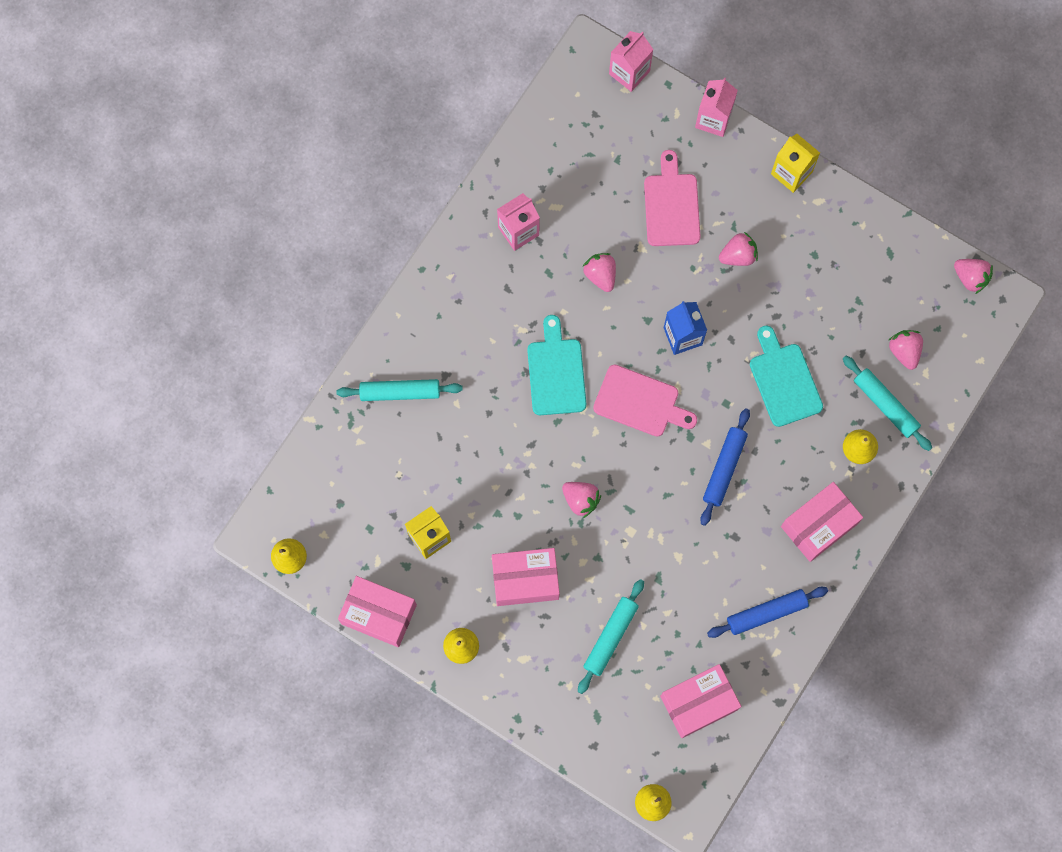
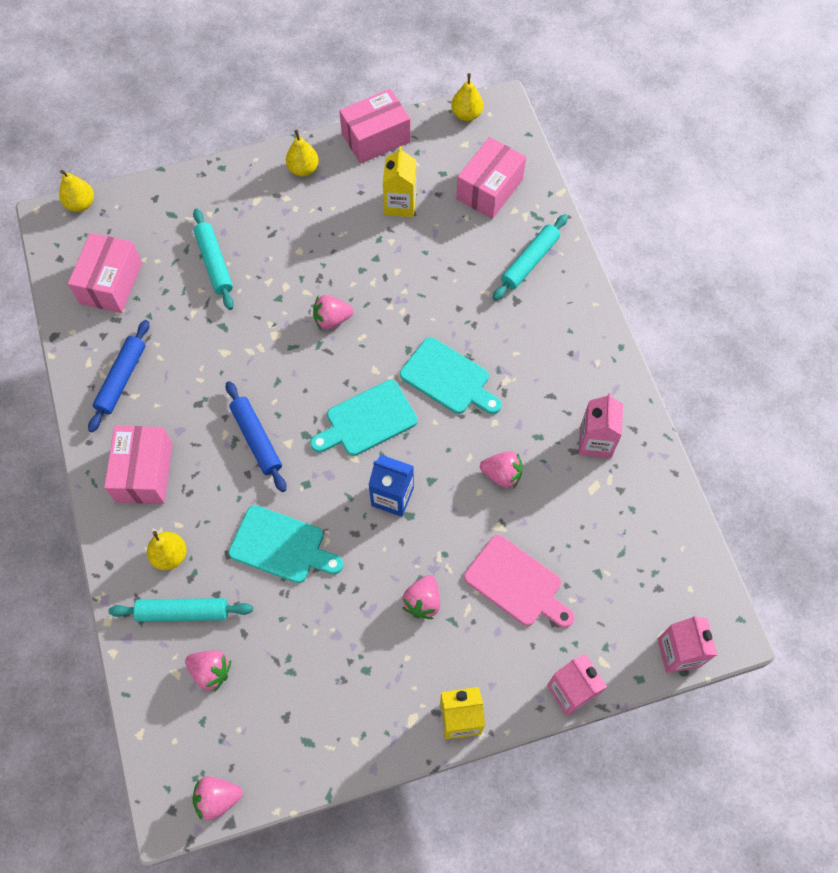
camera: 130 degrees right, 10 degrees down
(525, 580) = (310, 240): pink box -> pink box (489, 189)
(640, 402) = (367, 420): pink cutting board -> turquoise cutting board

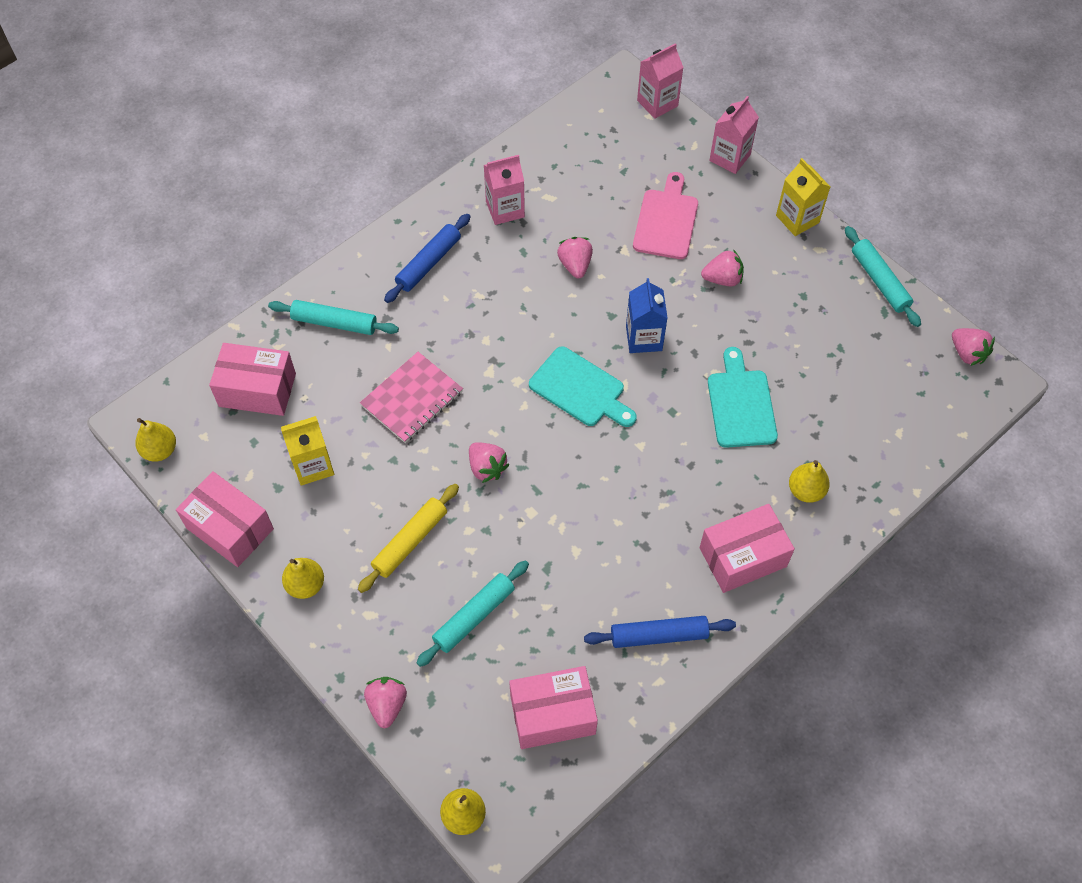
camera: 115 degrees left, 5 degrees down
(183, 612) = (847, 453): turquoise rolling pin -> turquoise rolling pin (879, 281)
(211, 671) = (879, 406): pink strawberry -> pink strawberry (387, 705)
(256, 439) = (652, 474): blue rolling pin -> blue rolling pin (429, 263)
(299, 244) = (410, 541): none -> yellow rolling pin
(425, 291) = (412, 399): none -> pink notebook
(448, 378) = (501, 341): turquoise cutting board -> none

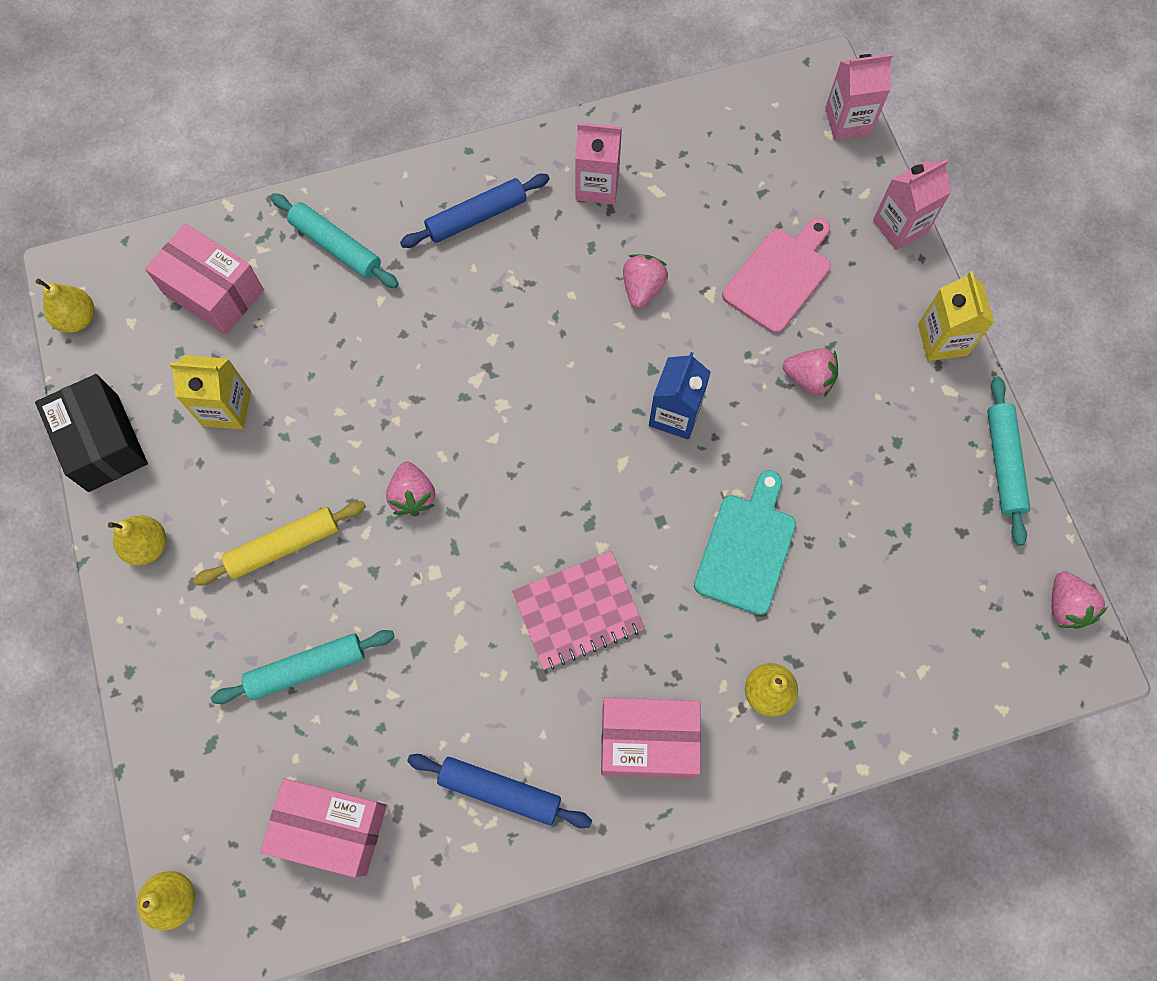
camera: 25 degrees right, 10 degrees up
(230, 528) = (103, 443): pink box -> black box
(387, 705) = (161, 728): pink strawberry -> none
(412, 399) = (373, 375): pink notebook -> pink notebook (578, 611)
(580, 389) = (568, 446): turquoise cutting board -> none

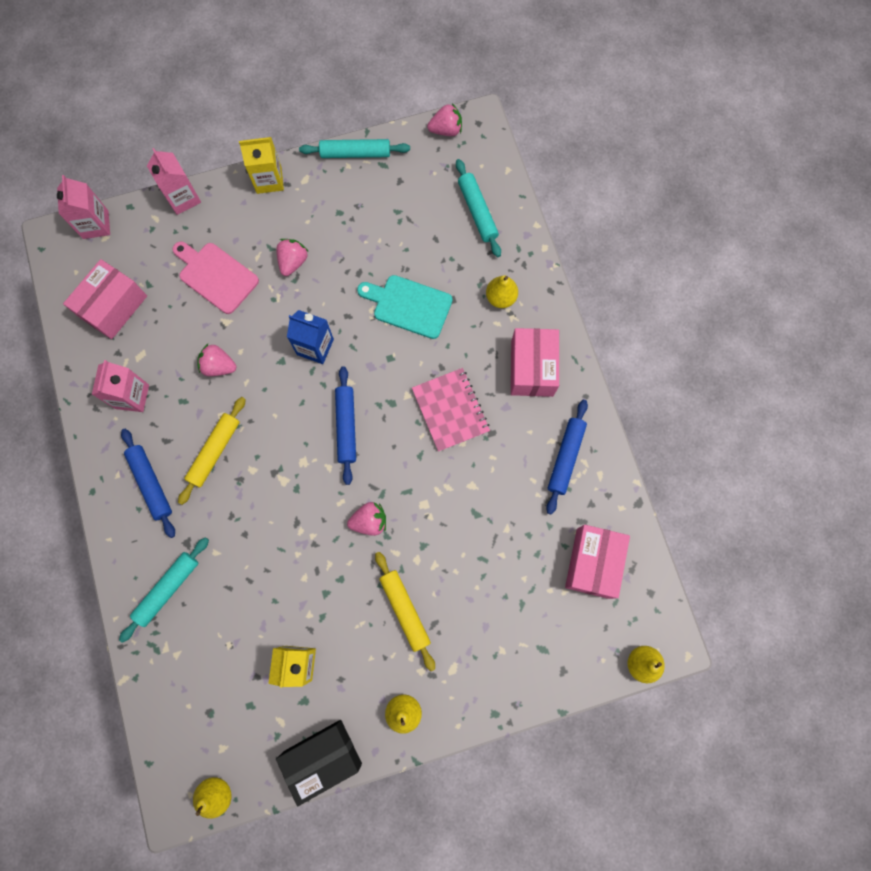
camera: 90 degrees left, 5 degrees up
(213, 292) = (200, 683): pink box -> pink box (113, 306)
(307, 669) = (491, 587): turquoise rolling pin -> turquoise rolling pin (477, 211)
(519, 291) = (215, 451): none -> yellow rolling pin
(553, 461) = (346, 427): none -> blue rolling pin

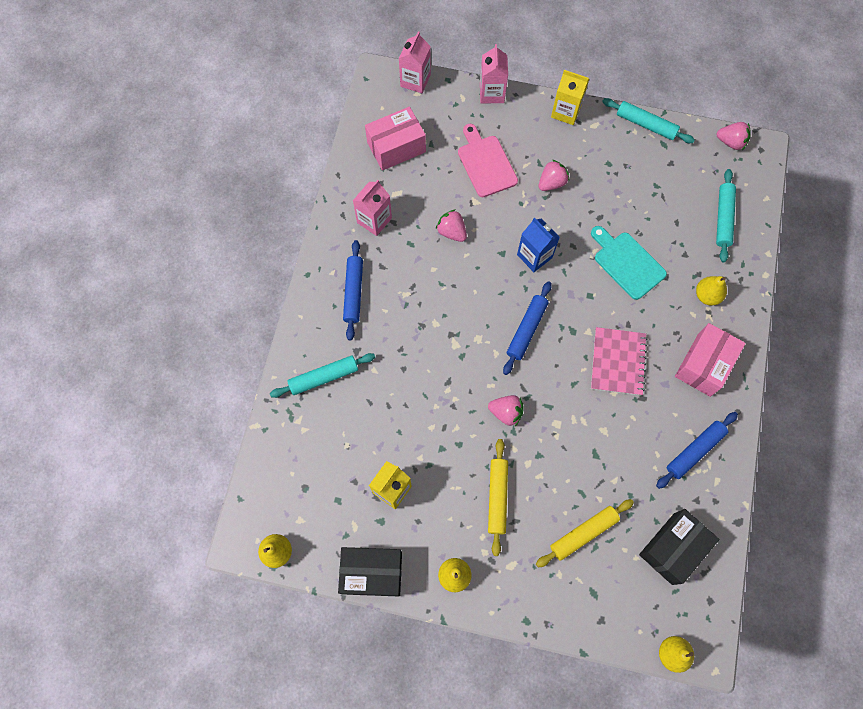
camera: 30 degrees right, 5 degrees down
(215, 451) = (414, 294): yellow rolling pin -> yellow rolling pin (583, 533)
(593, 563) = (673, 548): pink box -> black box

